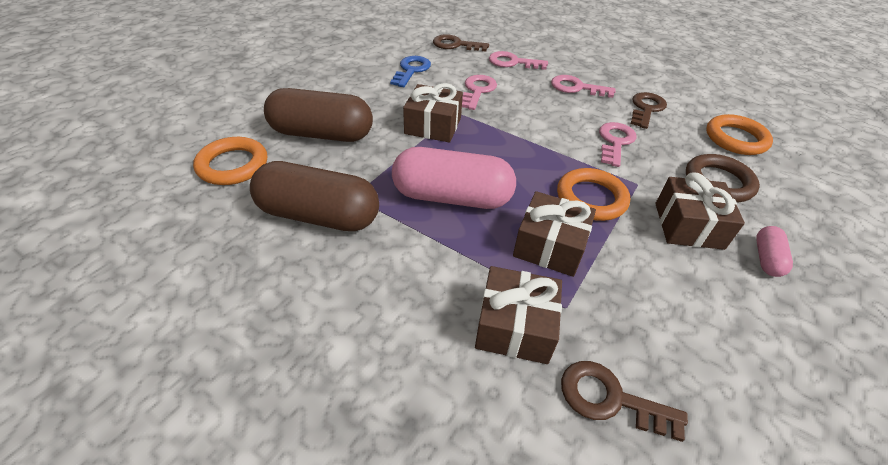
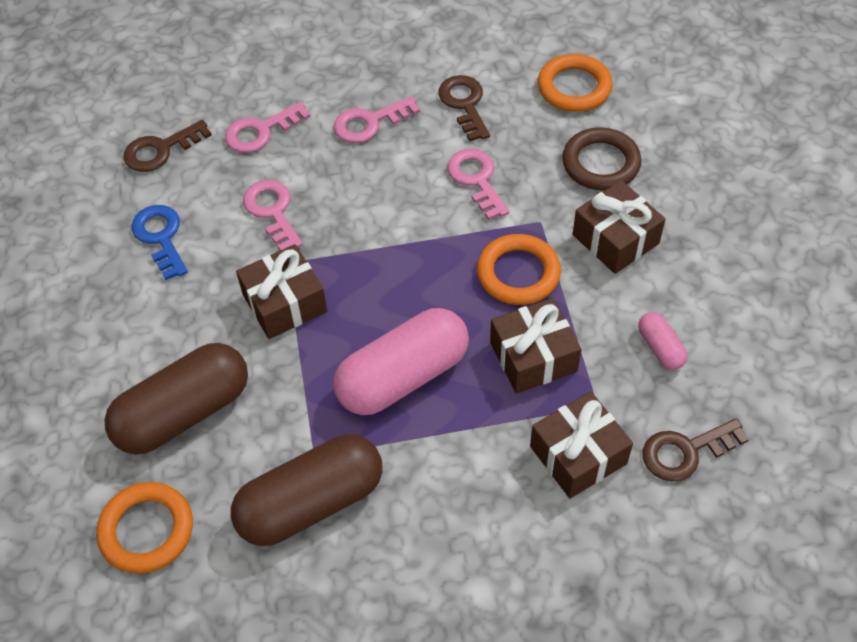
camera: 40 degrees left, 10 degrees up
(766, 259) = (692, 227): pink capsule -> pink capsule (660, 348)

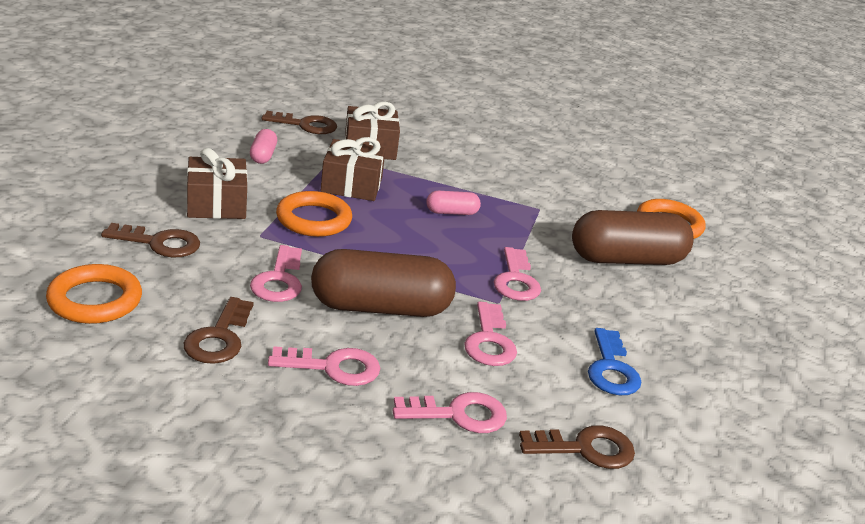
camera: 160 degrees left, 25 degrees down
(284, 303) = (516, 280): brown gift -> pink key
(311, 503) = (553, 194): brown capsule -> brown capsule (380, 307)
(403, 376) = (451, 212): pink capsule -> pink capsule, size x0.46
(600, 163) = (159, 243): brown ring -> brown key

